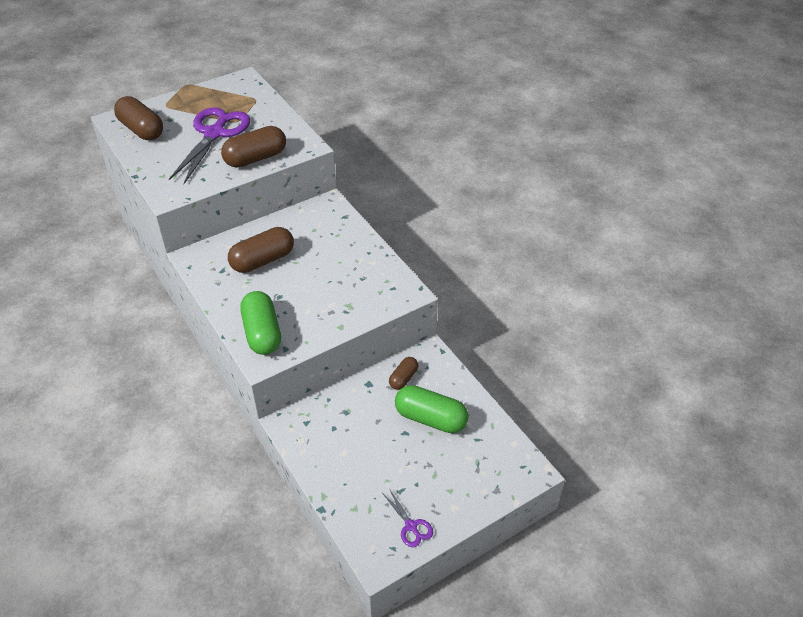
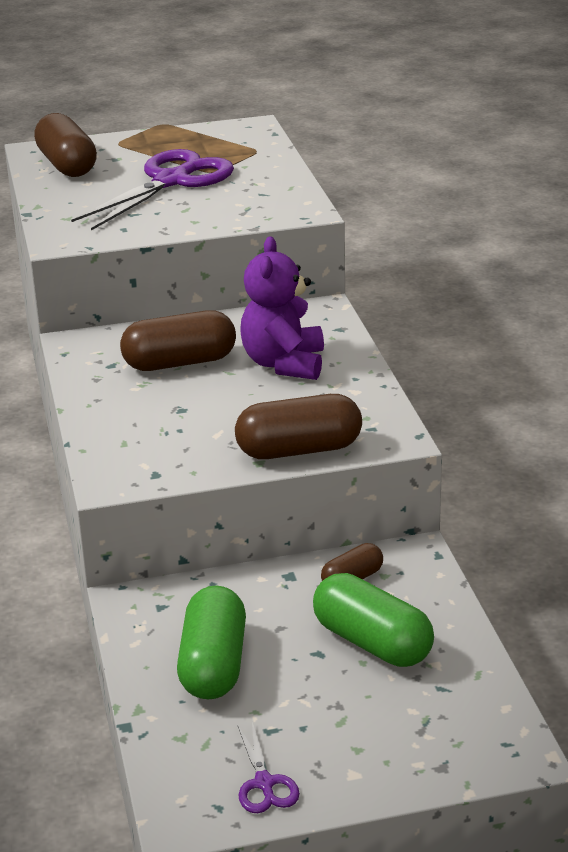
camera: 20 degrees right, 15 degrees down
(255, 158) = (216, 215): brown capsule -> brown capsule (299, 450)
(262, 333) = (130, 449): green capsule -> green capsule (213, 665)
(324, 249) = (284, 364): none -> purple teddy bear

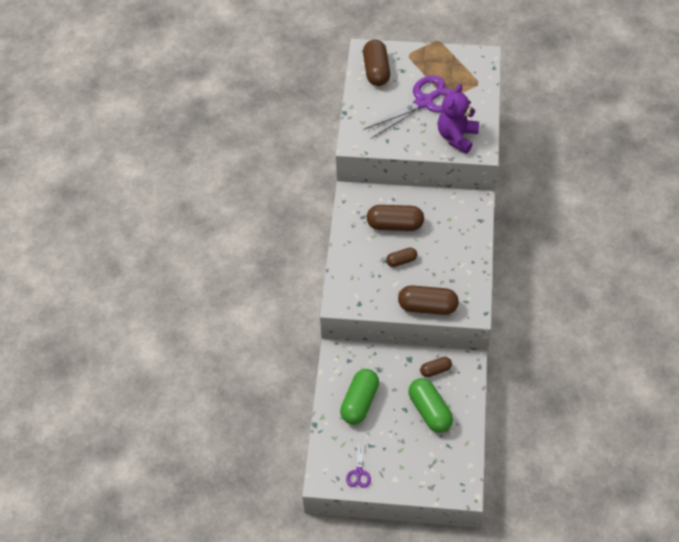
camera: 20 degrees right, 25 degrees up
(215, 403) = (401, 261): none -> brown capsule
(284, 364) = (443, 240): purple teddy bear -> purple teddy bear (457, 137)

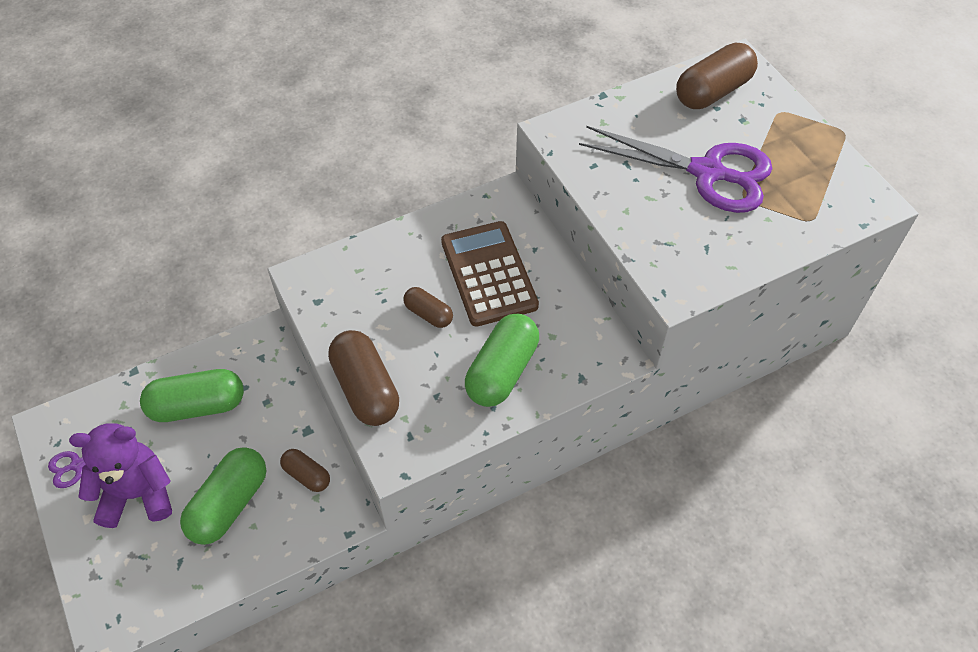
camera: 55 degrees right, 0 degrees up
(395, 225) = (488, 274): brown capsule -> brown calculator
(455, 248) = (502, 371): none -> green capsule
(457, 137) = (676, 245): purple teddy bear -> purple teddy bear (137, 494)

